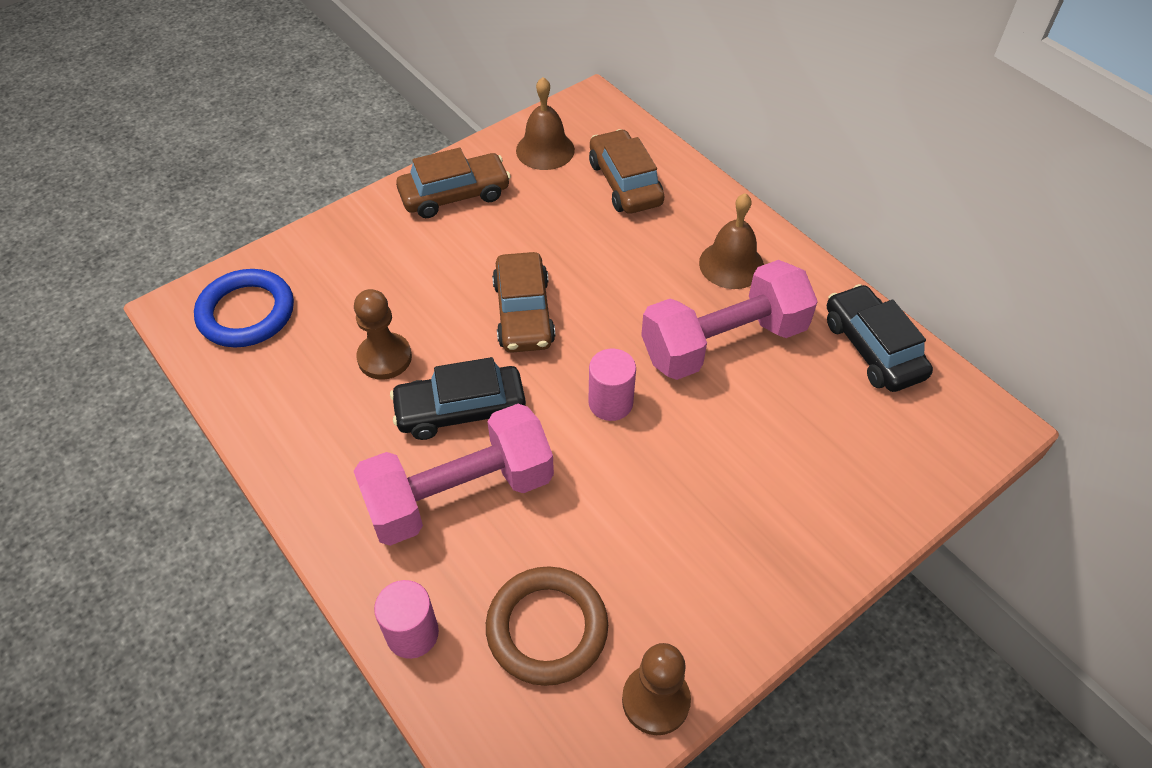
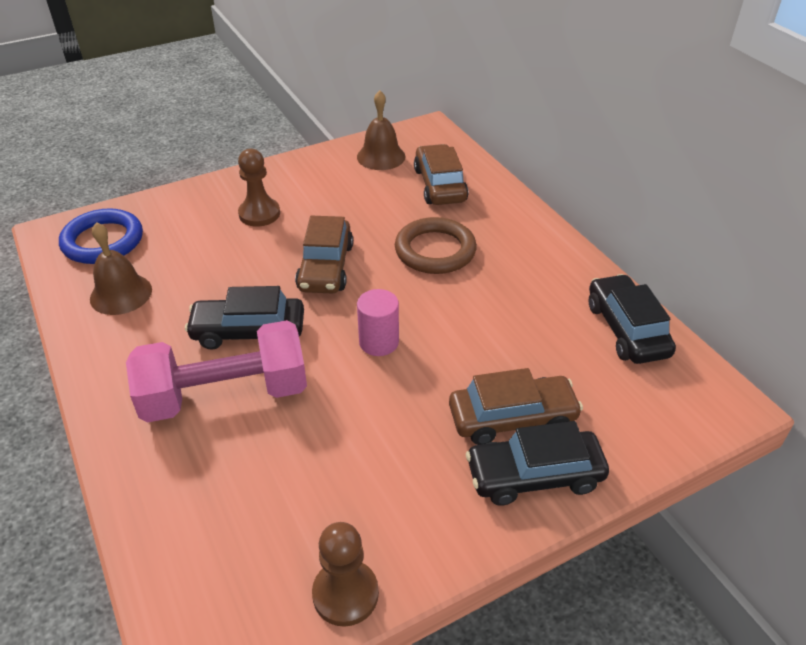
camera: 10 degrees right, 10 degrees down
(384, 358) = (200, 285): brown pawn -> brown pawn (259, 214)
(412, 633) = (144, 500): pink cylinder -> none
(455, 195) = (297, 179): brown car -> brown car (512, 418)
(547, 628) = (264, 515): brown ring -> brown ring (435, 250)
(723, 342) = (492, 308): pink dumbbell -> none
(731, 264) = (514, 252): brown bell -> brown bell (121, 294)
(813, 537) = (534, 475): none -> black car

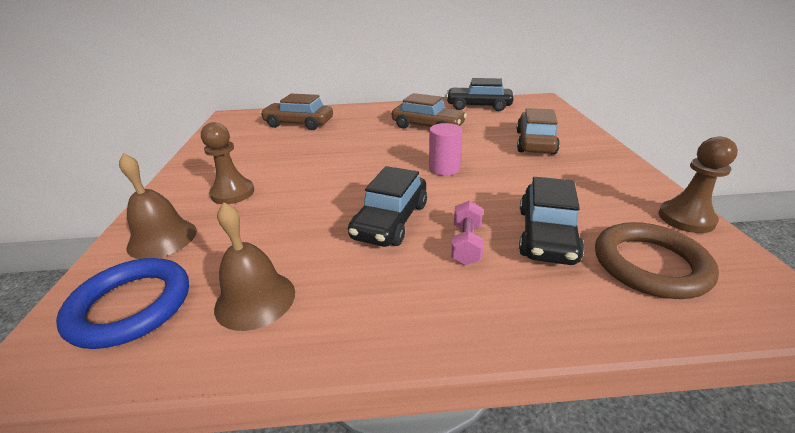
camera: 65 degrees left, 10 degrees down
(225, 395) = (466, 244): pink dumbbell -> pink dumbbell, size x0.44
(325, 267) = (341, 175): brown car -> brown car (427, 126)
(381, 156) = (236, 135): brown bell -> brown bell (162, 238)
(435, 250) = (366, 136): brown ring -> brown ring (649, 264)
(534, 475) = (582, 145): black car -> black car (546, 235)

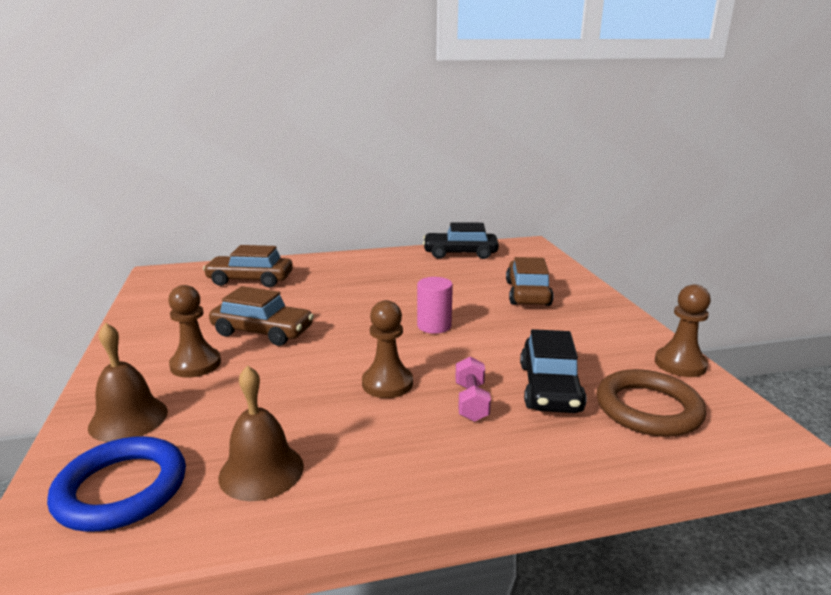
camera: 10 degrees left, 10 degrees down
(390, 221) = (387, 384): black car -> brown pawn
(427, 126) = (406, 279): brown car -> brown car (262, 332)

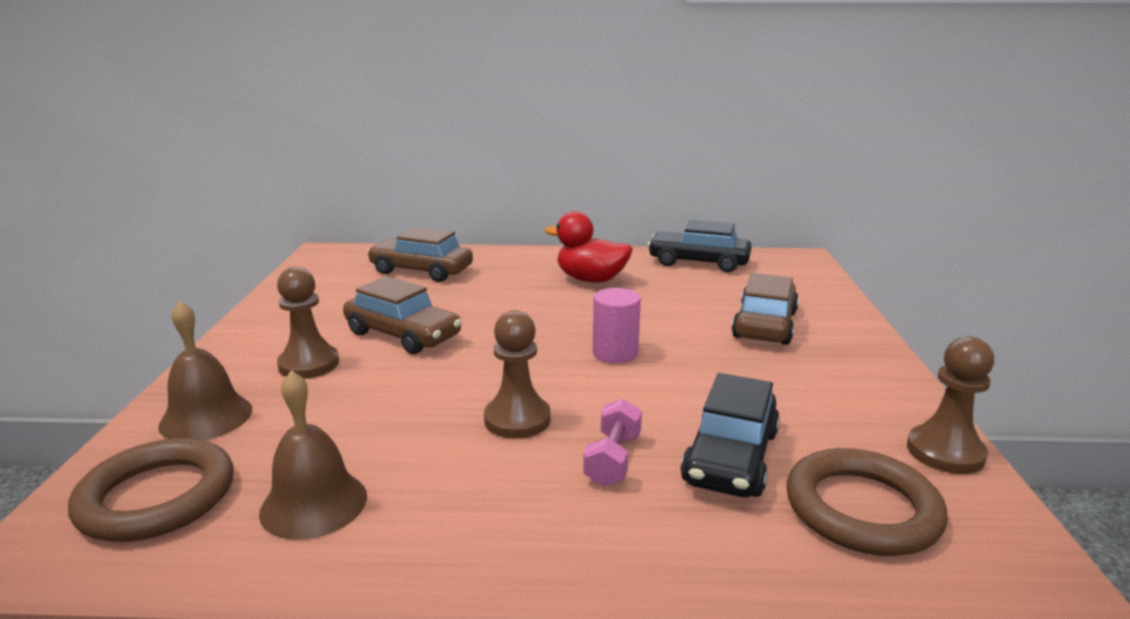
camera: 15 degrees right, 0 degrees up
(121, 489) = (157, 497): blue ring -> brown ring
(388, 274) = (591, 280): none -> red duck

